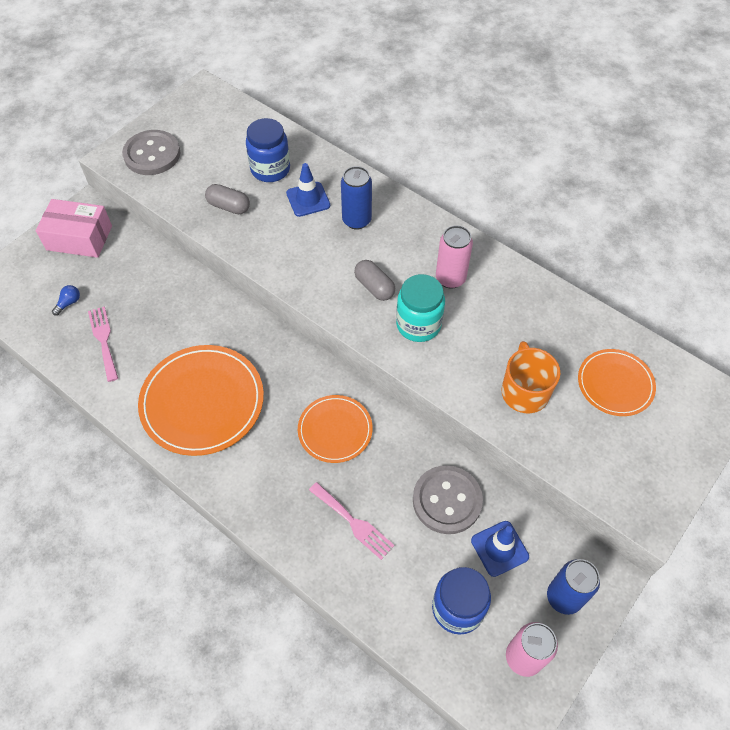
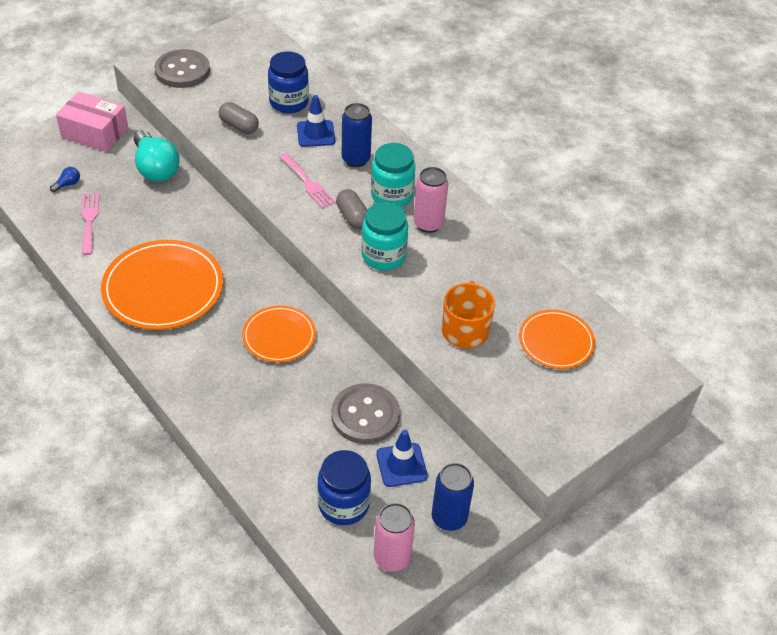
camera: 10 degrees right, 10 degrees down
(154, 266) = (155, 168): none -> turquoise light bulb
(353, 522) = (270, 414): pink fork -> pink fork (308, 183)
(405, 254) = (392, 195): none -> turquoise jar

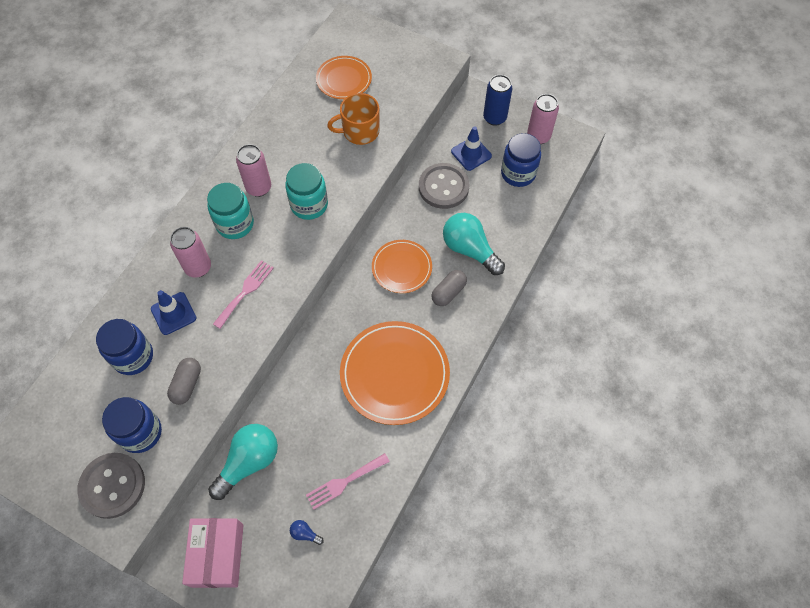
camera: 110 degrees left, 15 degrees up
(215, 93) = (140, 432): none -> blue jar
(264, 406) = (469, 249): none -> turquoise light bulb
(352, 217) = (274, 242): grey capsule -> grey capsule (448, 292)
(356, 159) = (198, 267): blue can -> pink can

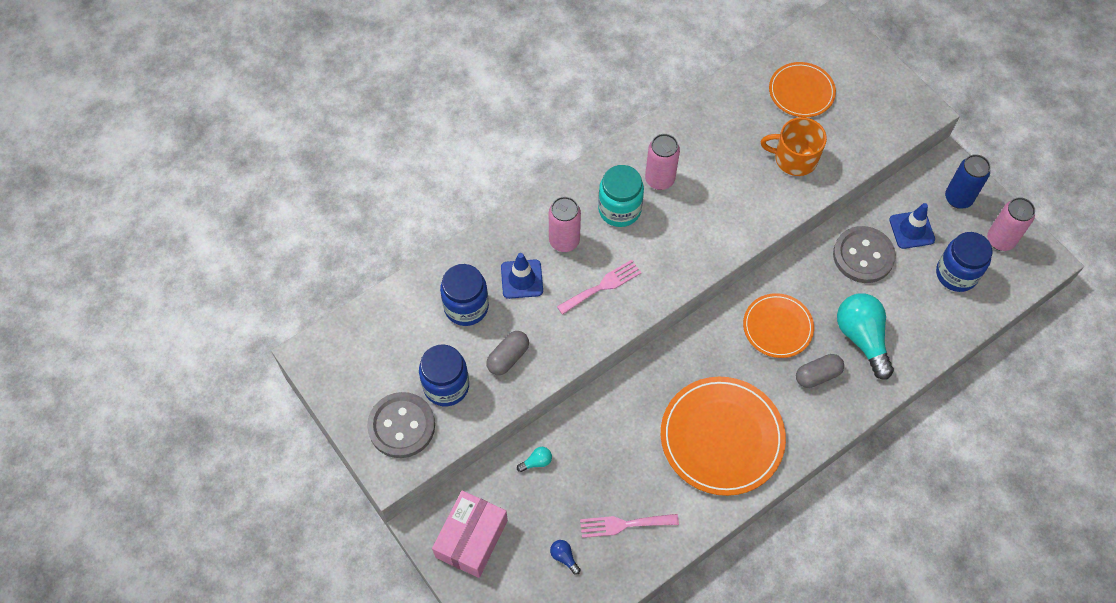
camera: 25 degrees right, 0 degrees up
(249, 462) = (536, 462): turquoise light bulb -> turquoise light bulb, size x0.41
(309, 205) = (705, 220): turquoise jar -> none

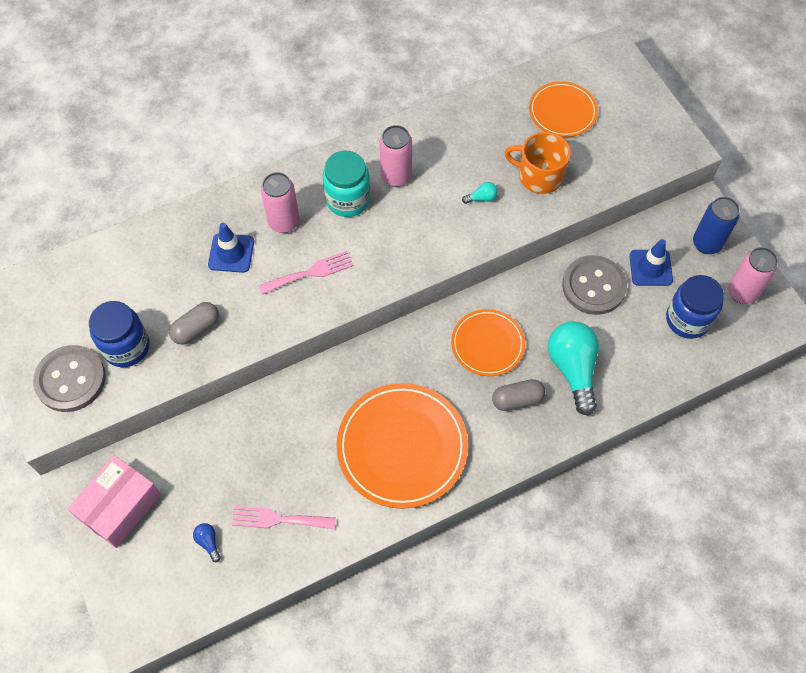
camera: 10 degrees right, 0 degrees up
(466, 307) = (168, 272): blue jar -> none
(536, 462) = (206, 440): turquoise light bulb -> turquoise light bulb (482, 198)

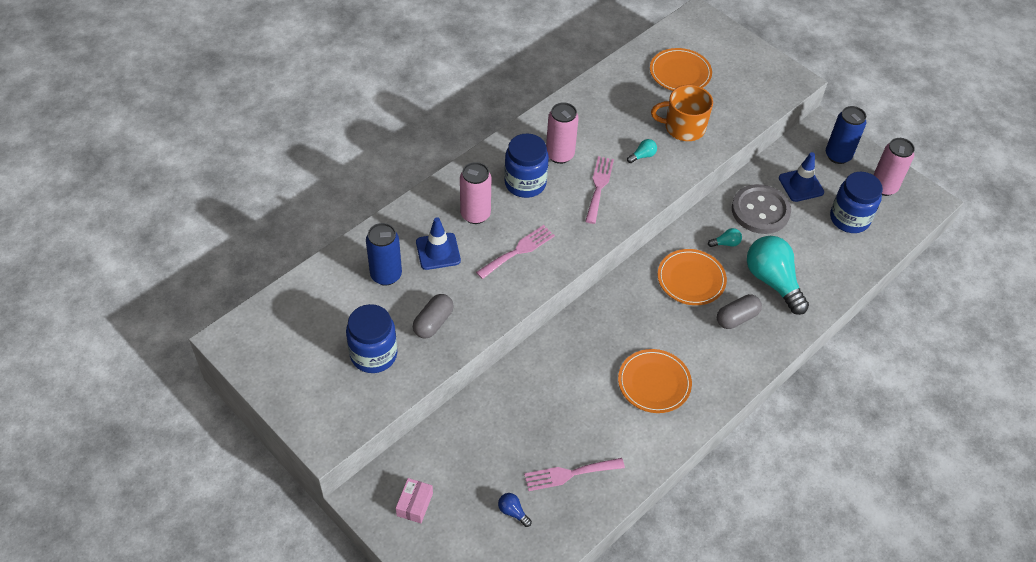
camera: 20 degrees left, 10 degrees down
(70, 379) = (332, 396): grey button -> none
(120, 506) = (414, 504): pink box -> pink box, size x0.51
(171, 266) = (386, 275): none -> blue can
(348, 200) = (525, 183): turquoise jar -> blue jar
(402, 447) = (654, 383): orange plate -> orange plate, size x0.59
(421, 222) = (599, 186): none -> pink fork
(541, 314) = (726, 243): none -> turquoise light bulb

